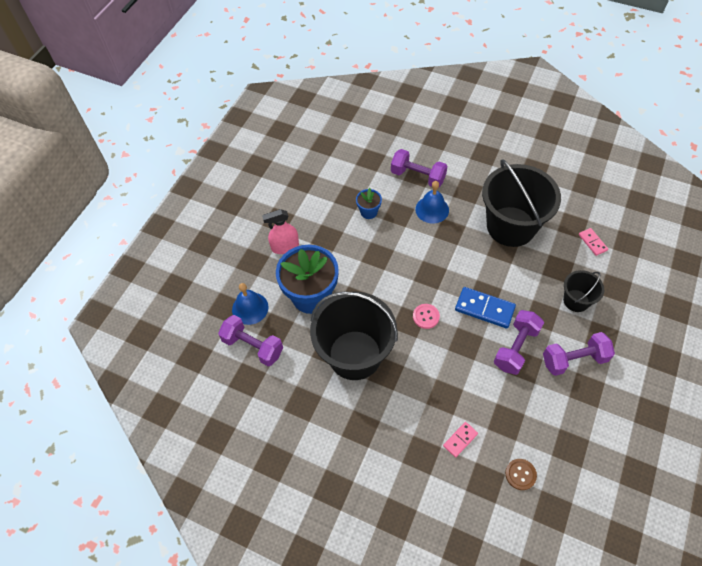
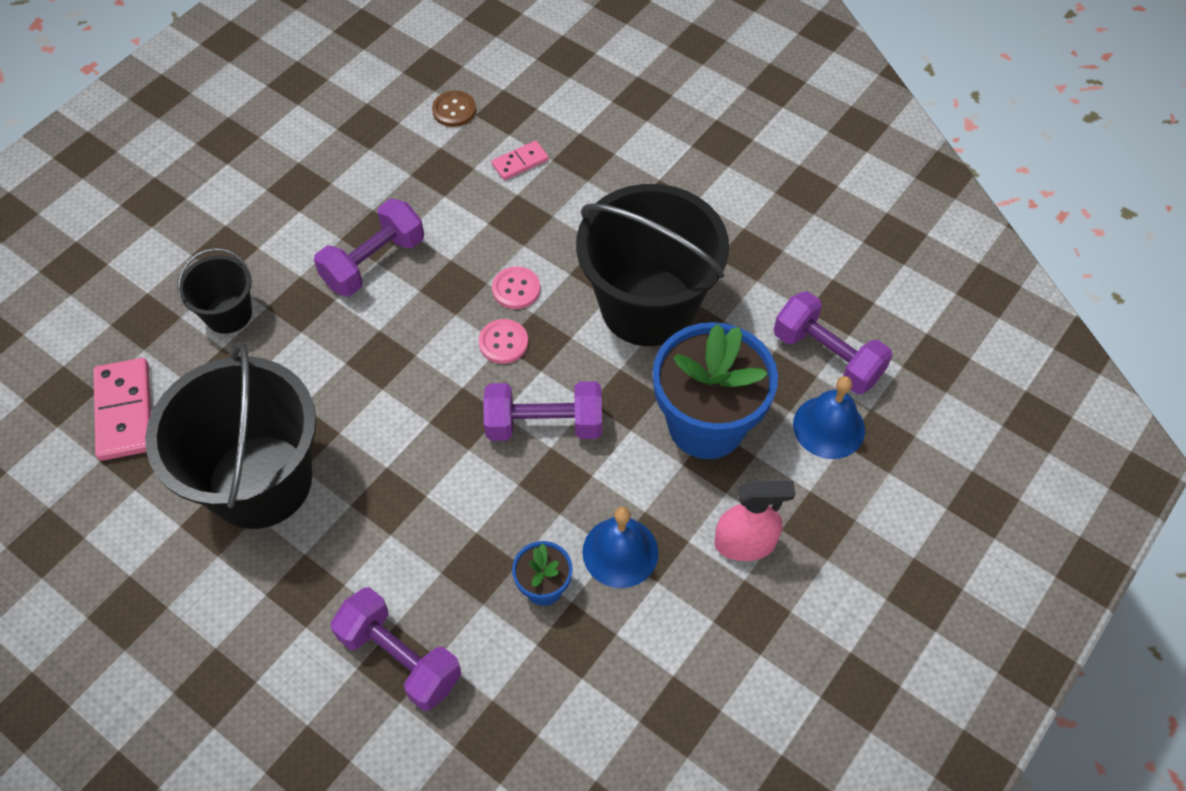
camera: 170 degrees left, 0 degrees up
(430, 349) = (516, 289): none -> pink button
(432, 209) = (403, 560): blue bell -> blue bell (620, 552)
(484, 308) = (394, 334): blue domino -> none
(574, 360) = (292, 227): purple dumbbell -> purple dumbbell (544, 424)
(592, 242) = (125, 411): pink domino -> pink domino, size x1.78

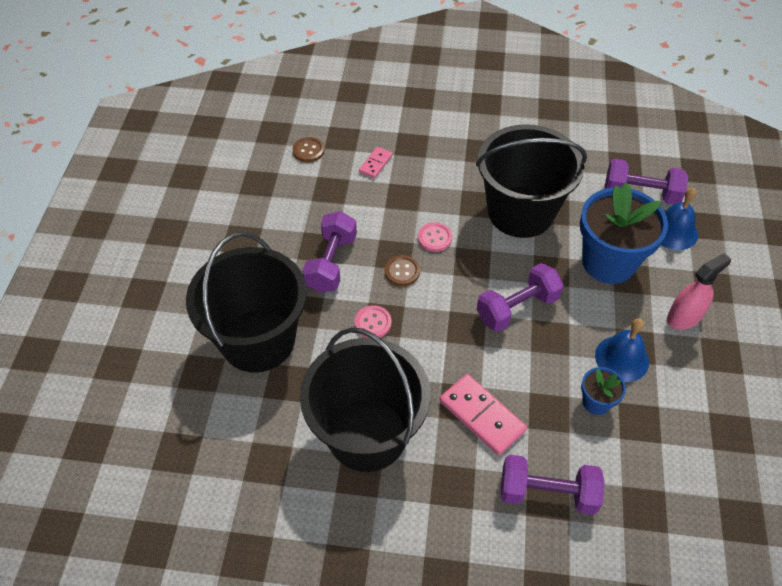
camera: 30 degrees left, 5 degrees down
(125, 411) = (235, 438): pink domino -> pink domino (482, 416)
(228, 314) = (258, 340): black bucket -> black bucket, size x2.04
(445, 312) = (402, 271): none -> brown button
(503, 342) = (453, 272): pink button -> pink button (373, 323)

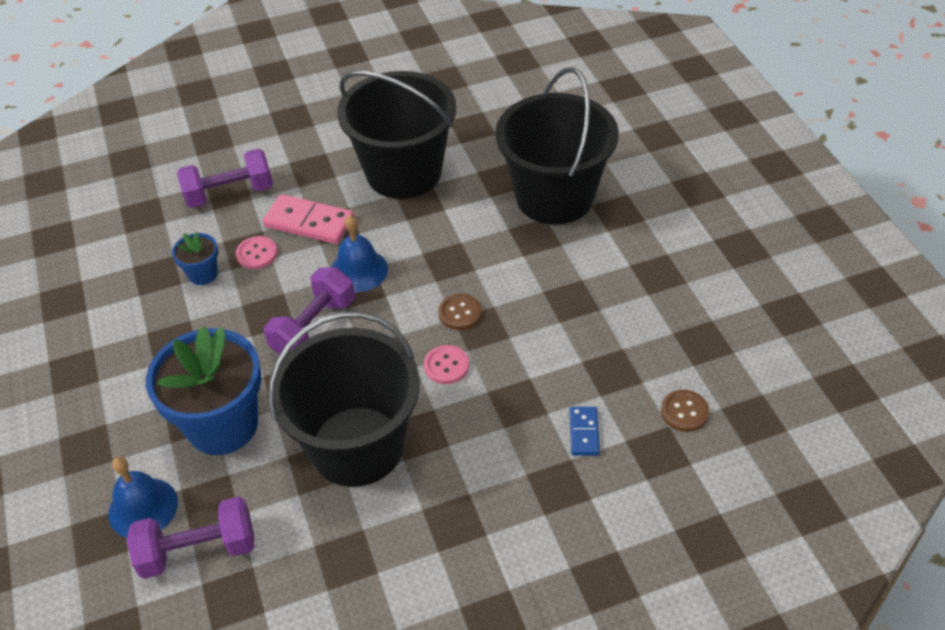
camera: 155 degrees right, 5 degrees down
(331, 263) = (542, 290): purple dumbbell -> none
(373, 323) = (457, 253): pink button -> pink button (257, 254)
(375, 164) = (584, 432): pink domino -> blue domino
(622, 358) = (184, 323): blue bell -> blue bell (359, 270)
(684, 317) = (119, 395): pink spray bottle -> none

